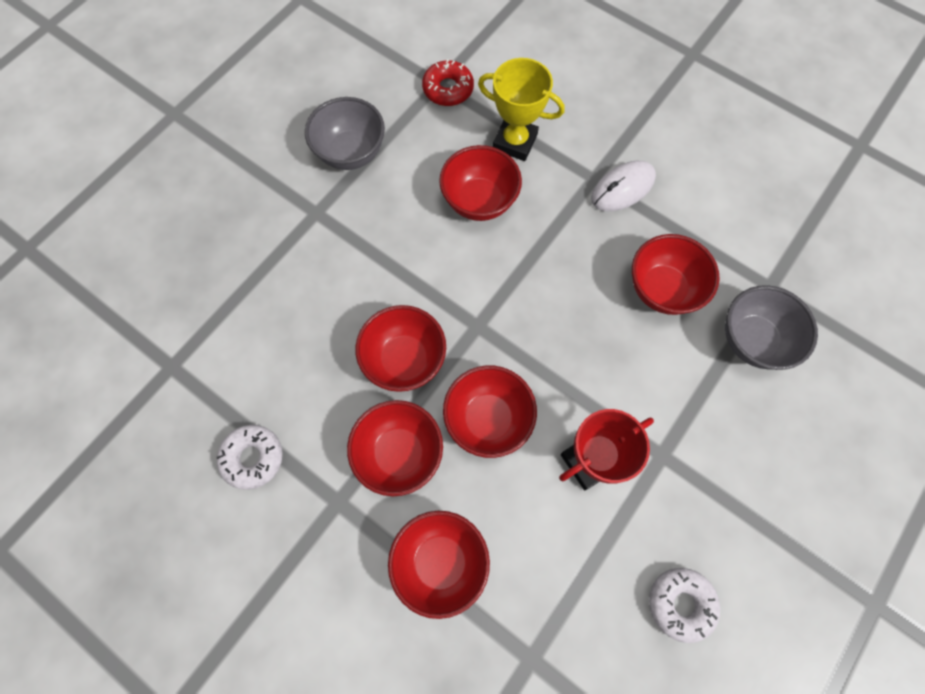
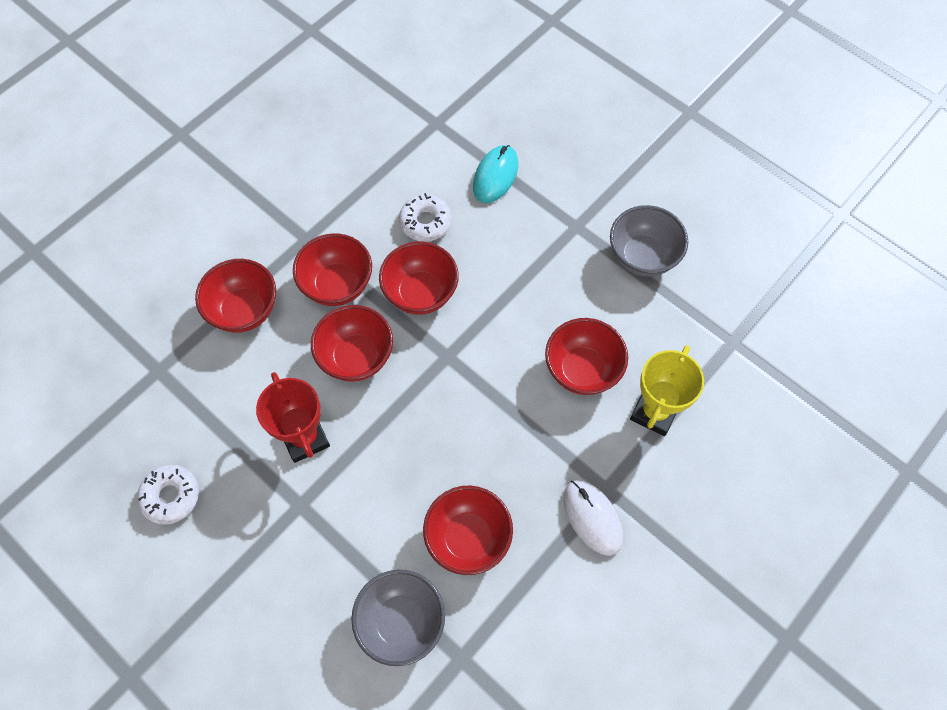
camera: 95 degrees right, 5 degrees down
(250, 295) = (495, 176): none -> turquoise mouse
(253, 458) = (351, 180): white donut -> white donut (425, 222)
(448, 89) = (724, 351): red donut -> none

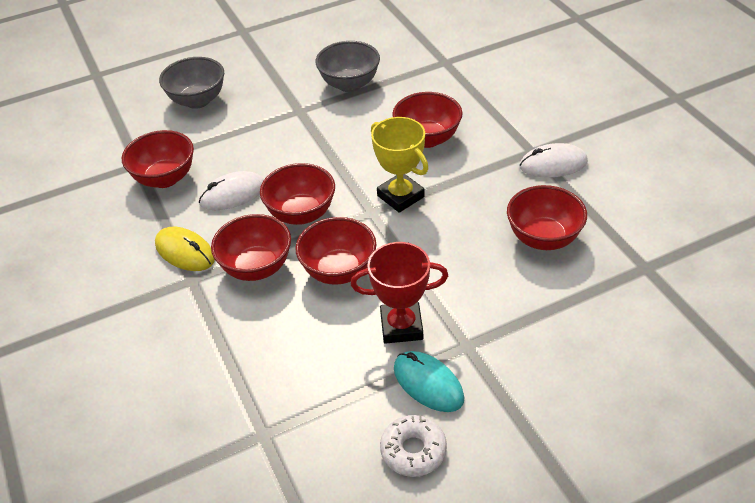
camera: 65 degrees left, 20 degrees down
(244, 310) = (238, 344): red bowl -> red bowl (165, 178)
(337, 218) = (185, 252): none -> yellow mouse
(401, 622) = (603, 298): grey bowl -> grey bowl (197, 100)
(425, 222) = (233, 194): white donut -> white mouse
(495, 176) = (219, 142): turquoise mouse -> turquoise mouse (428, 384)
(654, 412) = (481, 112): yellow trophy -> yellow trophy (400, 196)

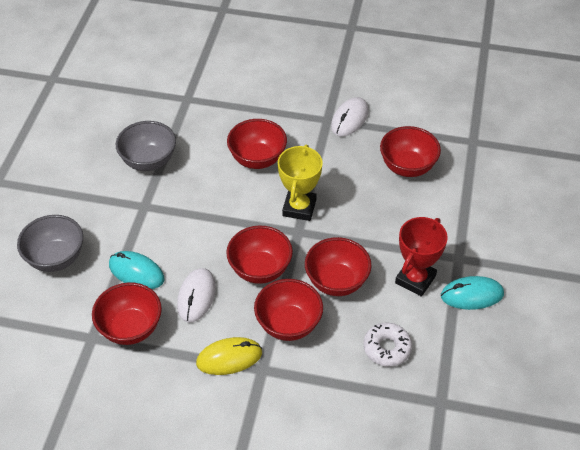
camera: 55 degrees left, 5 degrees up
(225, 147) = (136, 272): none -> turquoise mouse
(400, 196) = (299, 208): yellow trophy -> yellow trophy turned 75 degrees counterclockwise
(413, 451) = (515, 333): white donut -> white donut (387, 348)

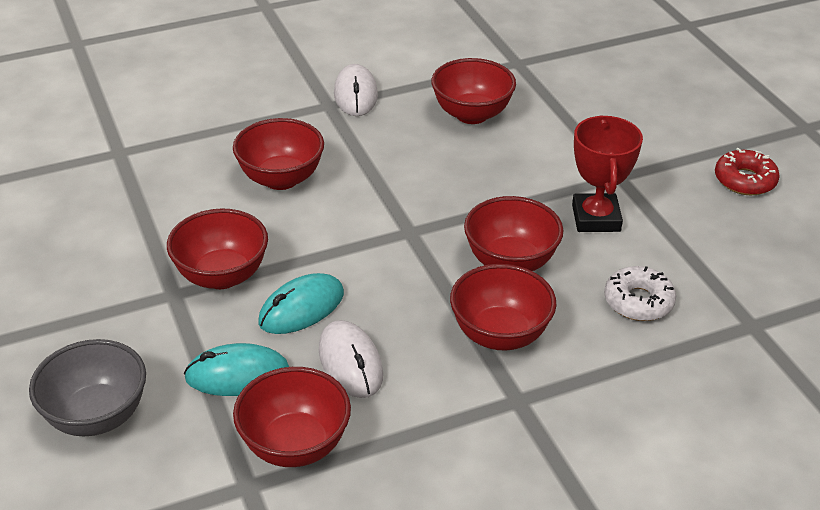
camera: 35 degrees left, 10 degrees down
(149, 161) = (131, 241): grey bowl -> none
(229, 358) = (464, 409): yellow mouse -> none
(260, 269) = (404, 293): red bowl -> red bowl (222, 276)
(299, 208) = (386, 207): yellow trophy -> none
(472, 295) = (671, 205): turquoise mouse -> turquoise mouse (301, 308)
(539, 303) = (745, 180): none -> red donut

